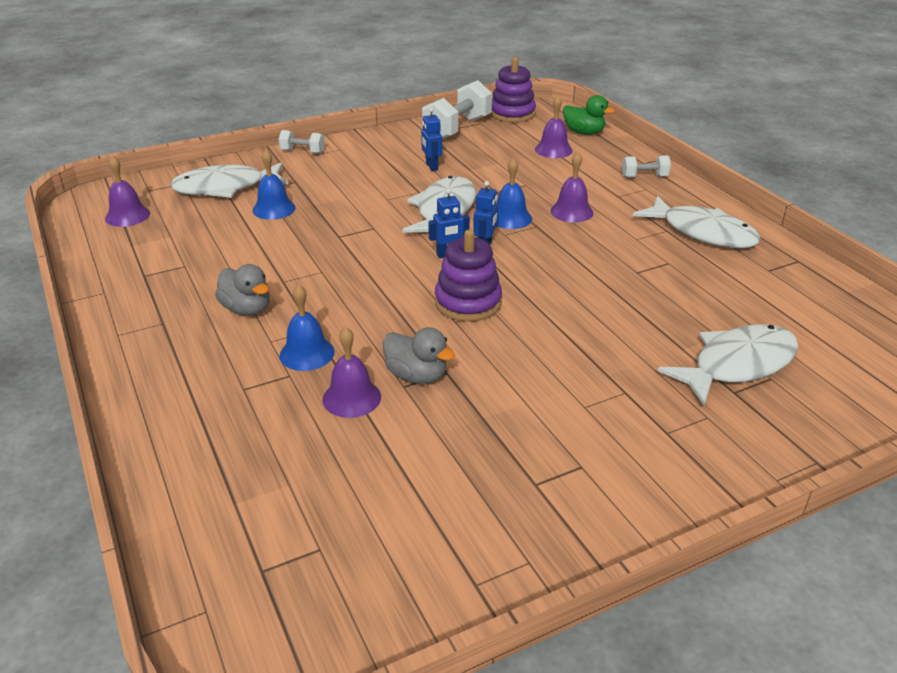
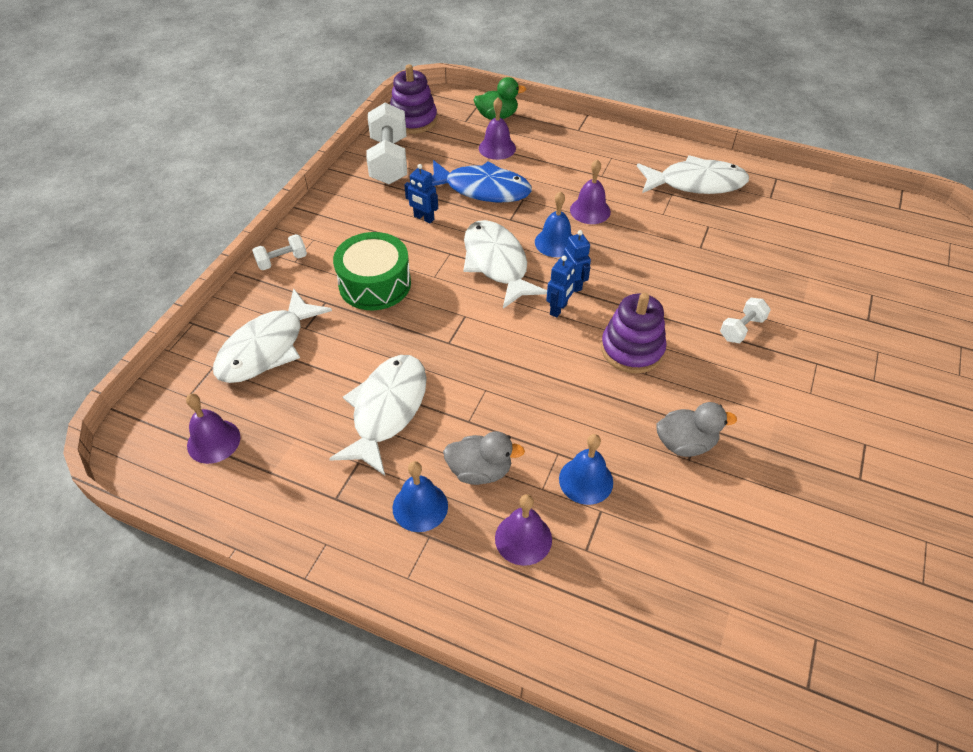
camera: 40 degrees left, 15 degrees up
(274, 209) = (350, 346): blue bell -> blue bell (420, 506)
(341, 186) = (375, 284): none -> green drum
(351, 398) = (670, 497): purple bell -> purple bell (523, 538)
(502, 167) = (482, 189): none -> blue fish
(644, 177) = (596, 145): white dumbbell -> white dumbbell (741, 329)
(737, 365) = (845, 295): white fish -> white fish (387, 410)

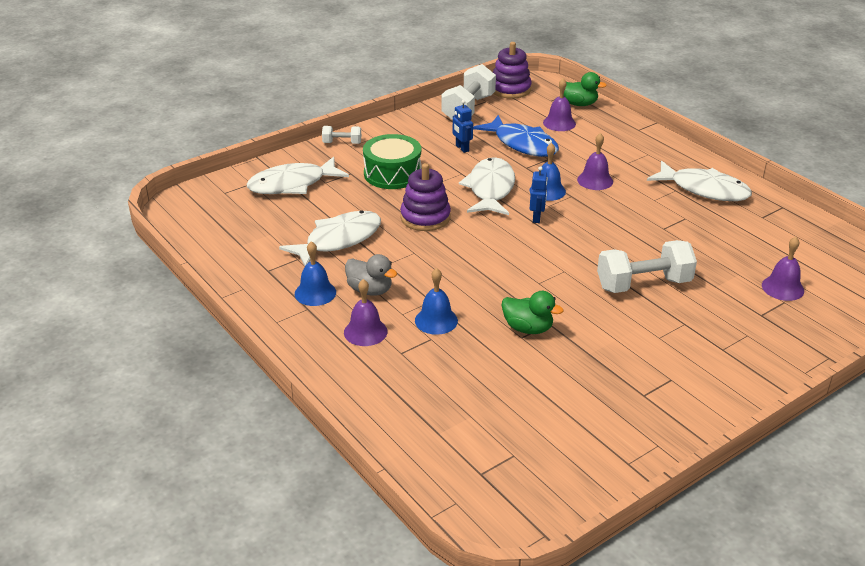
camera: 30 degrees right, 15 degrees down
(213, 441) = (221, 218): purple bell -> purple bell (782, 288)
(558, 309) = (510, 228): blue robot -> none
(632, 349) = (542, 267): purple stacking toy -> purple stacking toy (425, 217)
(685, 443) = (528, 328): grey duck -> green duck
(741, 329) = (643, 284): white dumbbell -> white dumbbell, size x1.94

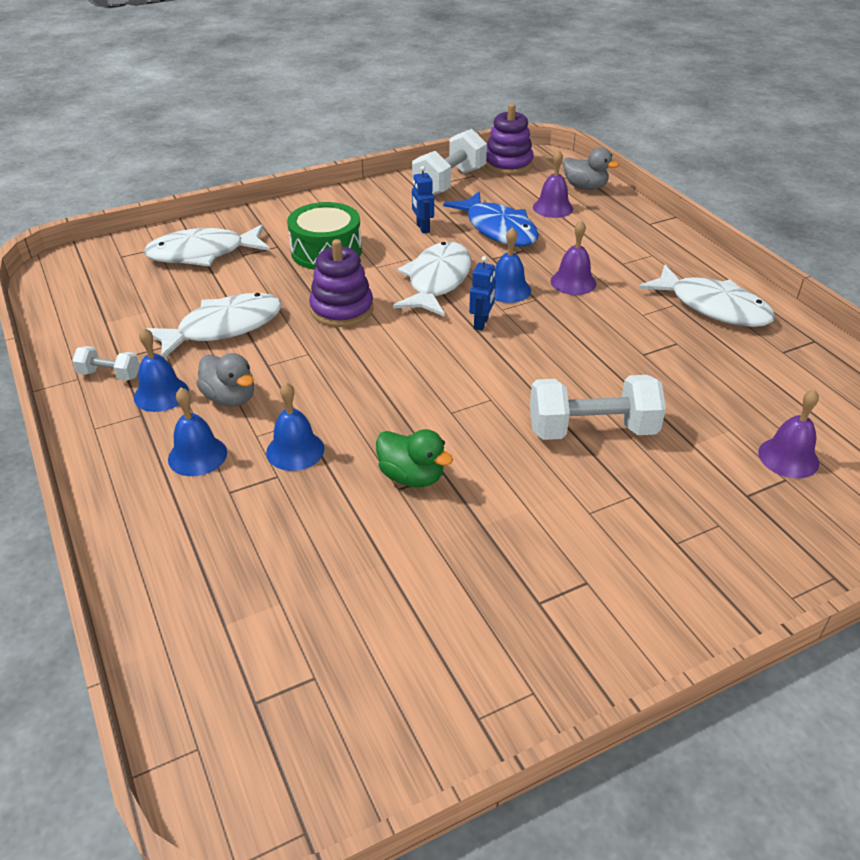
camera: 10 degrees right, 5 degrees up
(342, 143) = (284, 210): white dumbbell -> white dumbbell (110, 375)
(365, 332) = (197, 455): purple bell -> blue bell
(579, 104) = (585, 187): green duck -> grey duck

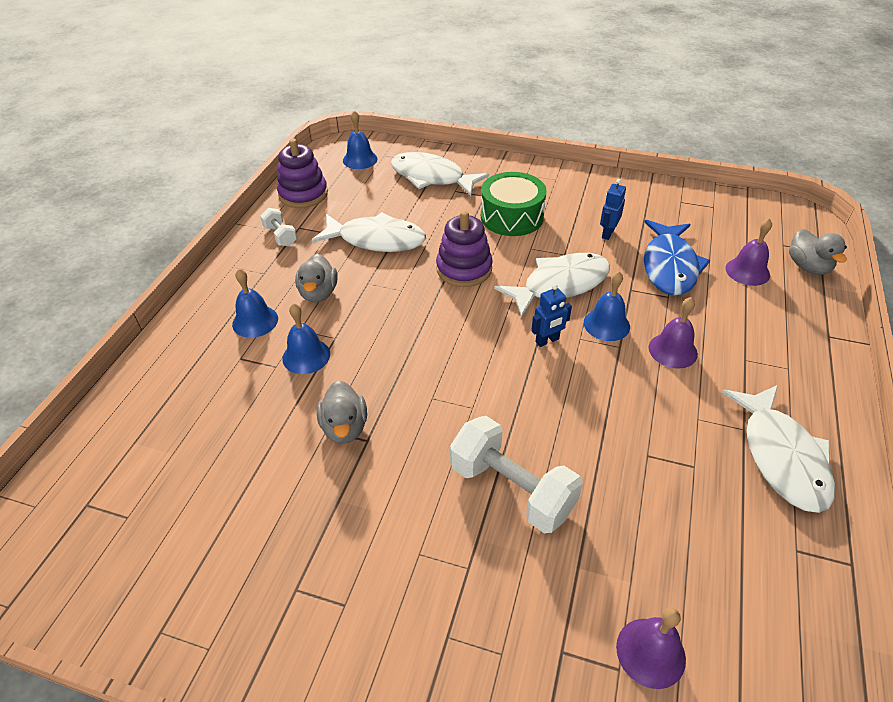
camera: 45 degrees right, 5 degrees up
(161, 394) = (288, 266): blue bell -> blue bell (360, 159)
(411, 476) = (345, 427): green duck -> grey duck
(449, 182) = (682, 203): white dumbbell -> none
(508, 164) = (759, 210): purple stacking toy -> purple stacking toy (303, 194)

